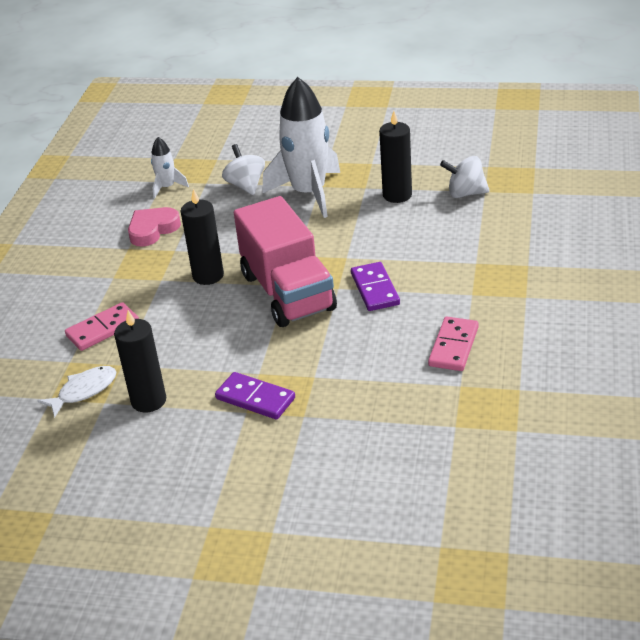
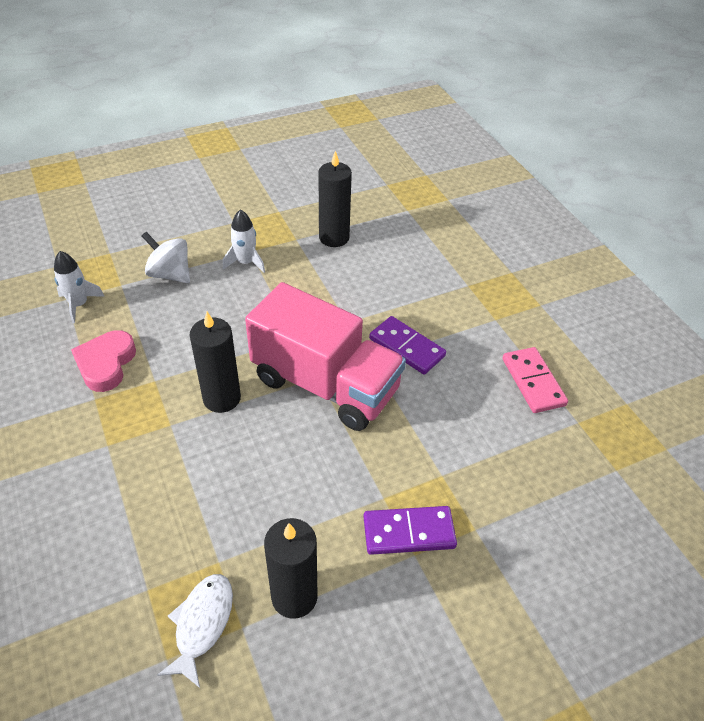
camera: 40 degrees left, 10 degrees up
(103, 329) = (153, 523): pink domino -> none
(309, 193) = (246, 262): white rocket -> white rocket, size x0.46
(465, 193) = (393, 217): white spinning top -> none

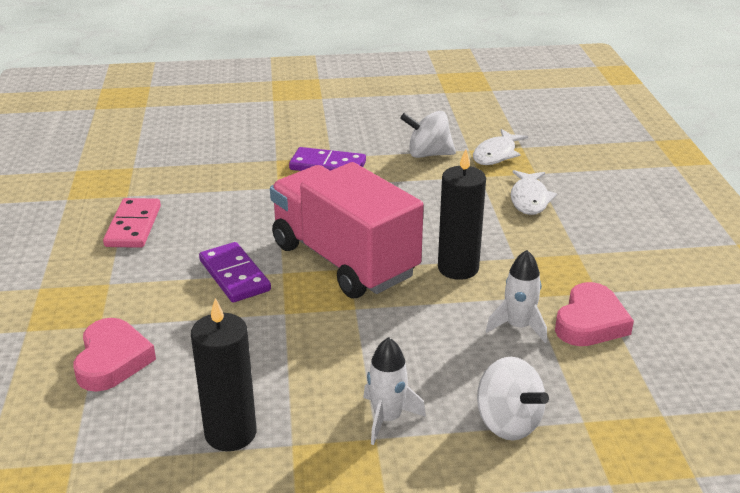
camera: 160 degrees left, 15 degrees down
(79, 304) = (641, 402): white rocket -> white rocket (518, 326)
(155, 526) = (529, 199): none -> white fish
(294, 596) = (428, 154): black candle -> white spinning top
(437, 264) = (112, 360): none -> pink heart

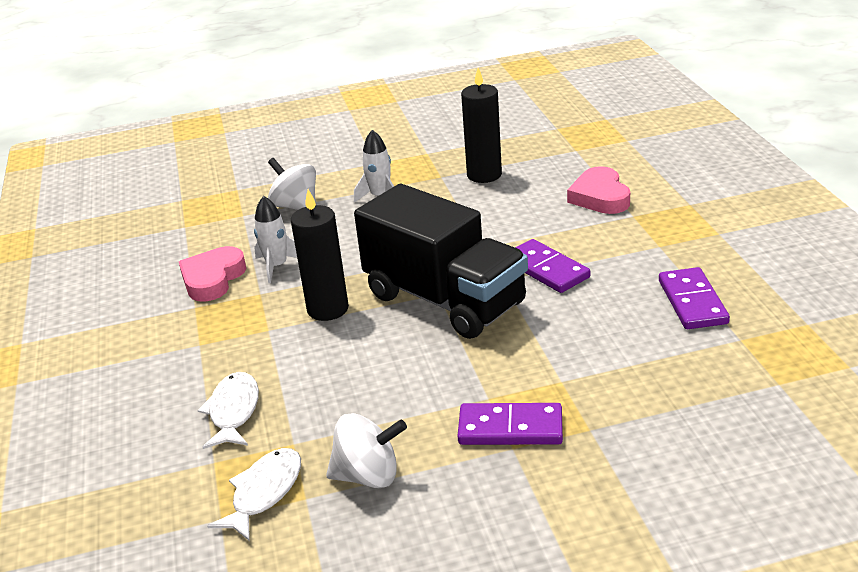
camera: 175 degrees right, 0 degrees up
(133, 226) = (692, 302): pink domino -> purple domino
(344, 260) = (445, 300): pink truck -> black truck

